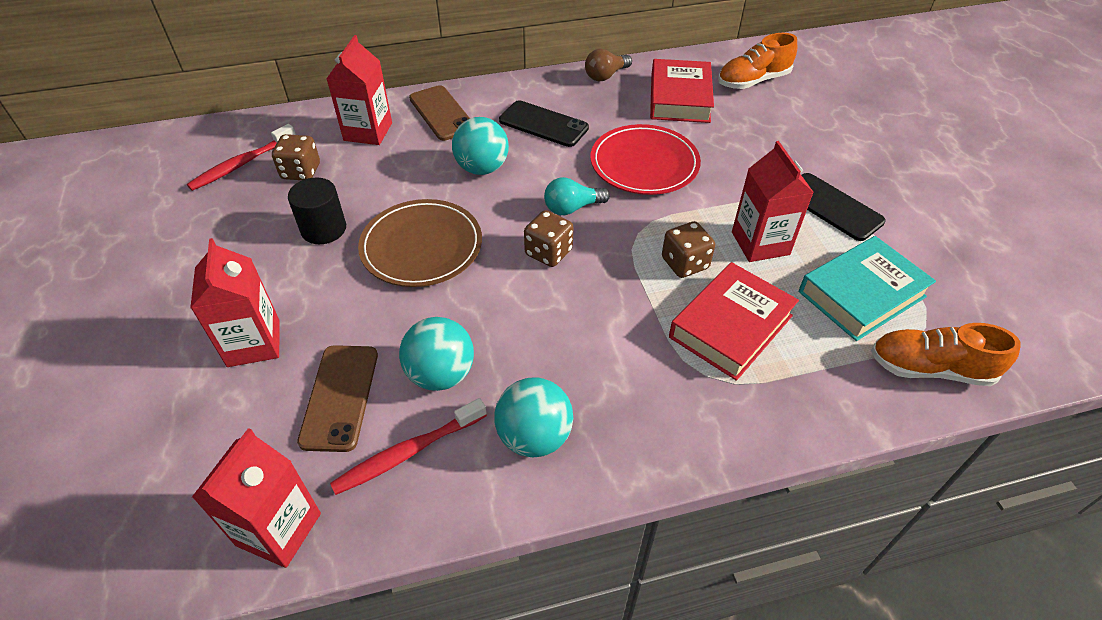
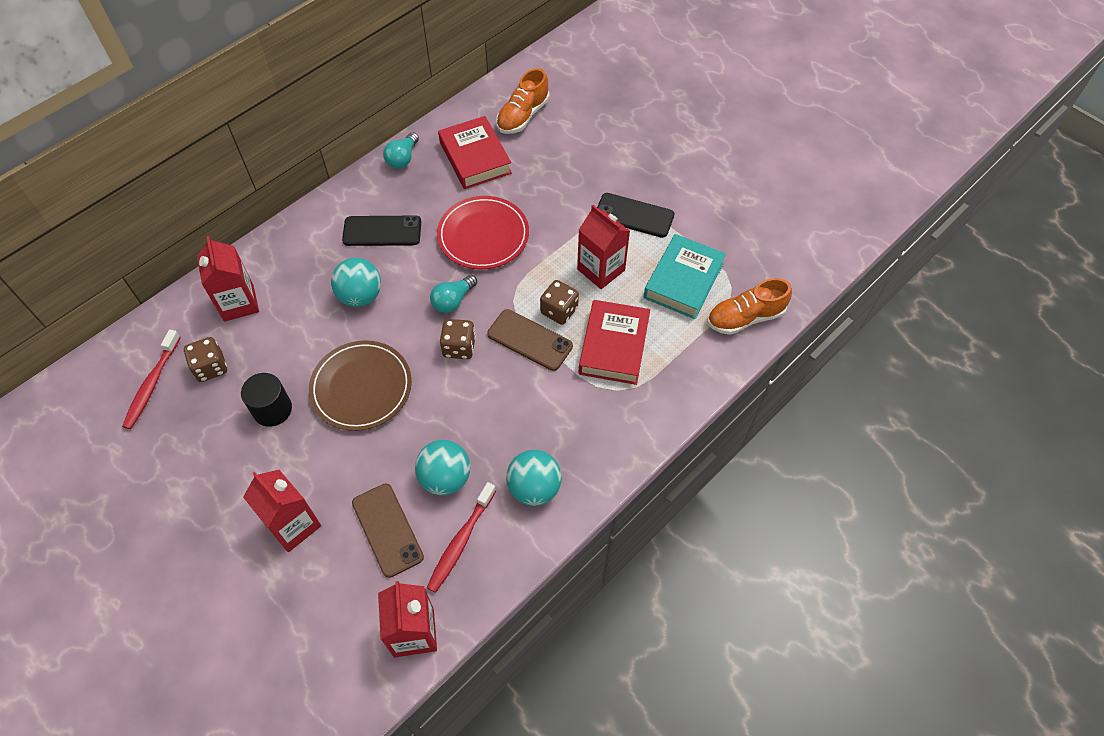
camera: 30 degrees left, 10 degrees up
(441, 113) = (289, 257): brown phone -> brown phone (529, 340)
(605, 76) = (402, 158): brown light bulb -> turquoise light bulb

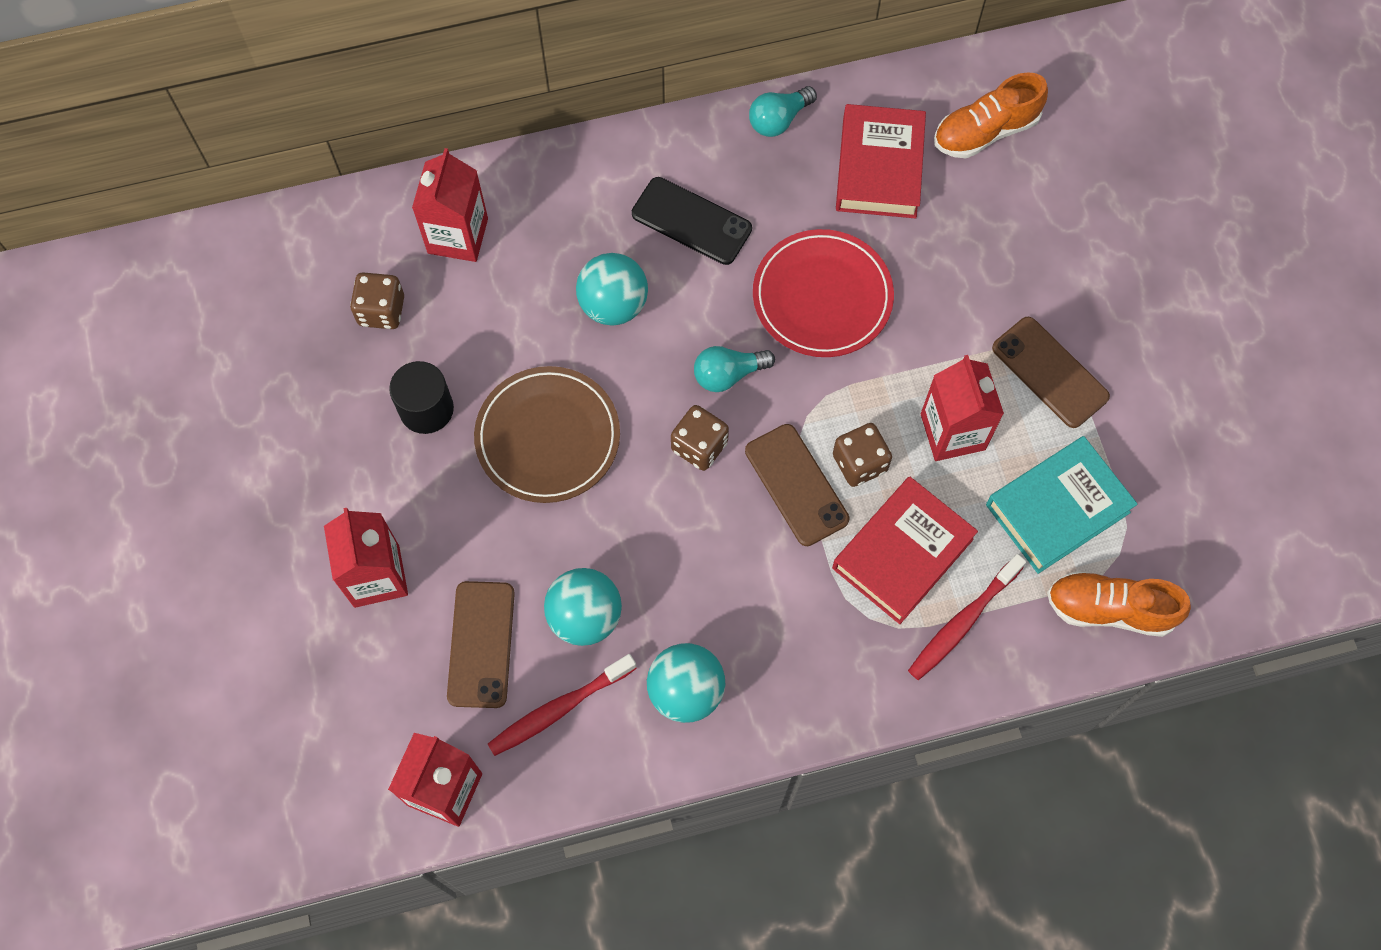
camera: 30 degrees right, 10 degrees up
(152, 384) = (303, 297): red toothbrush -> red toothbrush (963, 622)
(634, 215) = (1050, 372): black phone -> brown phone

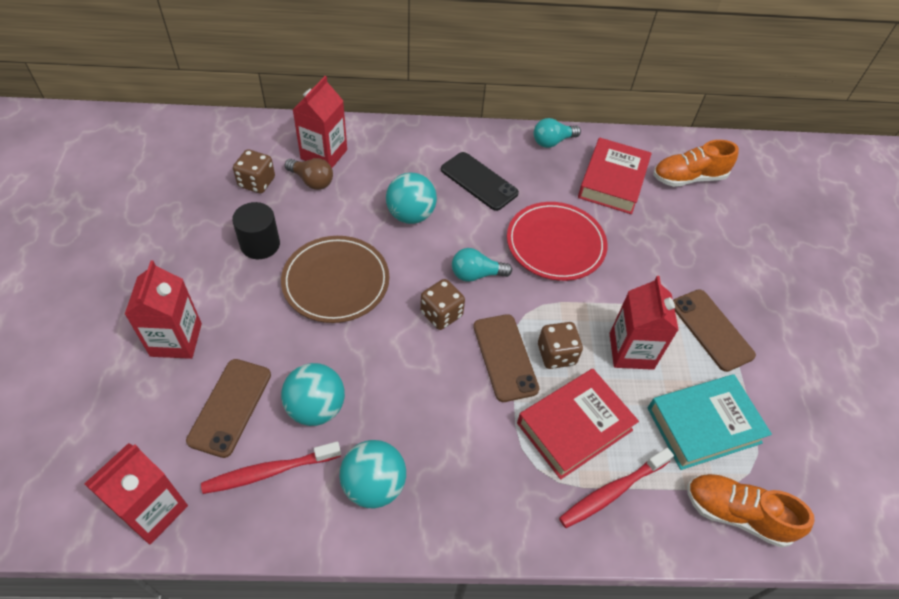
camera: 10 degrees right, 15 degrees down
(458, 287) = (312, 181): none -> brown light bulb

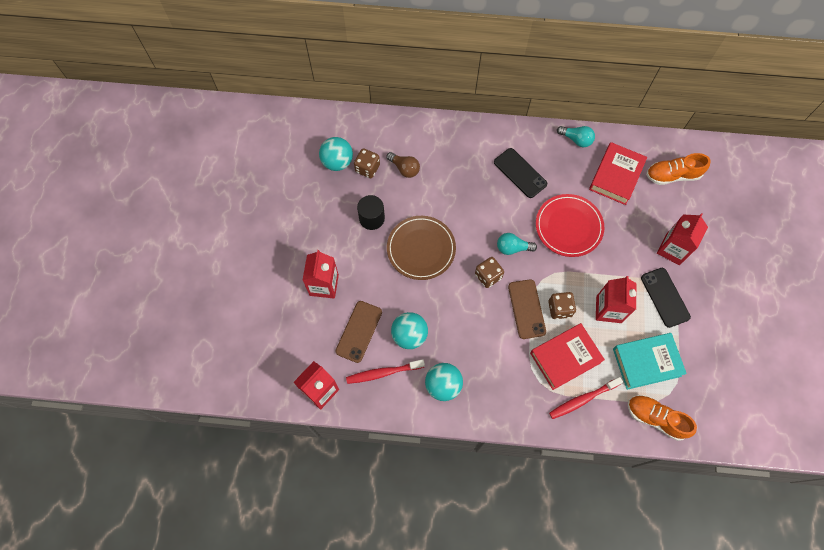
camera: 10 degrees right, 15 degrees up
(324, 154) = (412, 146): red carton -> red carton (672, 249)
(411, 215) = (471, 199): turquoise ball -> turquoise ball (337, 162)
(552, 141) = (576, 139): turquoise light bulb -> turquoise light bulb turned 135 degrees counterclockwise
(711, 330) = (665, 297): brown phone -> black phone

